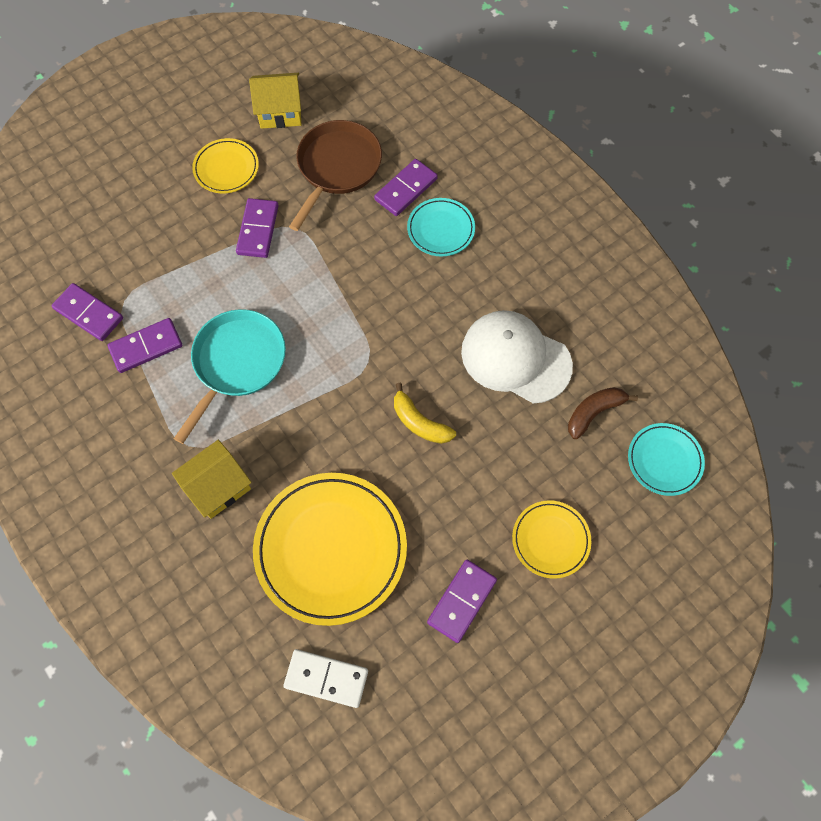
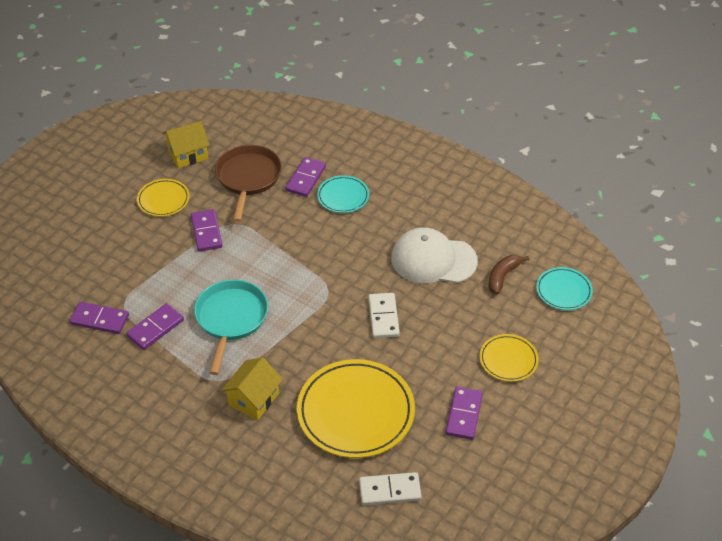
camera: 20 degrees left, 20 degrees down
(419, 422) = (383, 317): yellow banana -> white domino

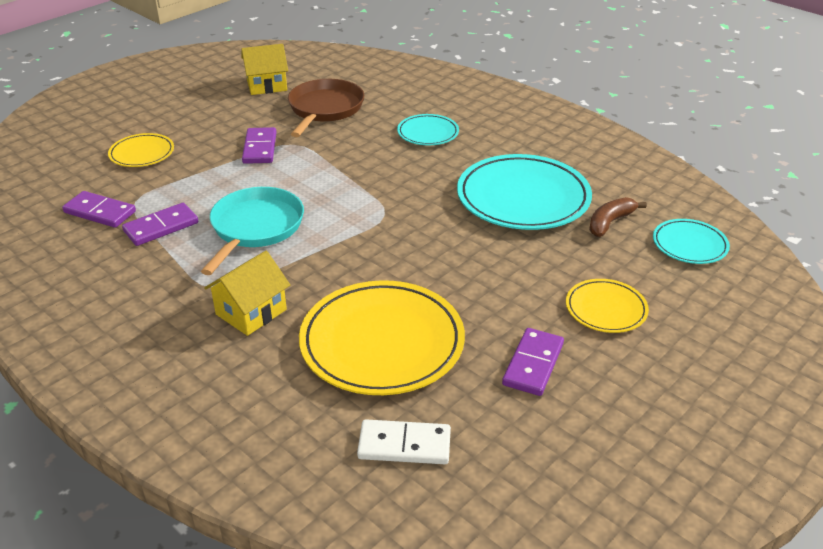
camera: 10 degrees right, 10 degrees down
(163, 200) = (224, 118): yellow plate -> yellow plate (142, 153)
(306, 179) = (389, 115): purple domino -> none
(383, 317) = (446, 246): white domino -> none
(433, 260) = (523, 198): white cap -> turquoise plate

